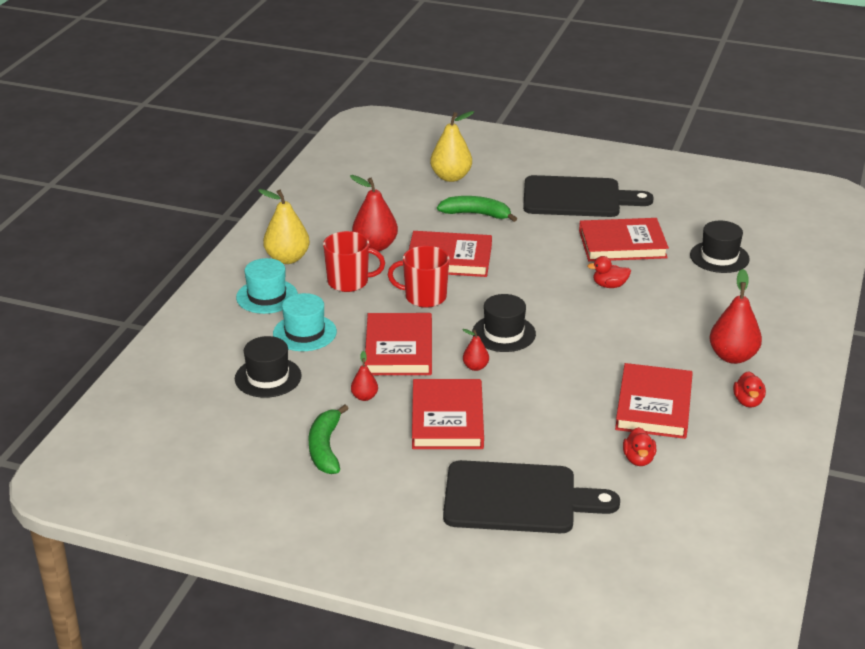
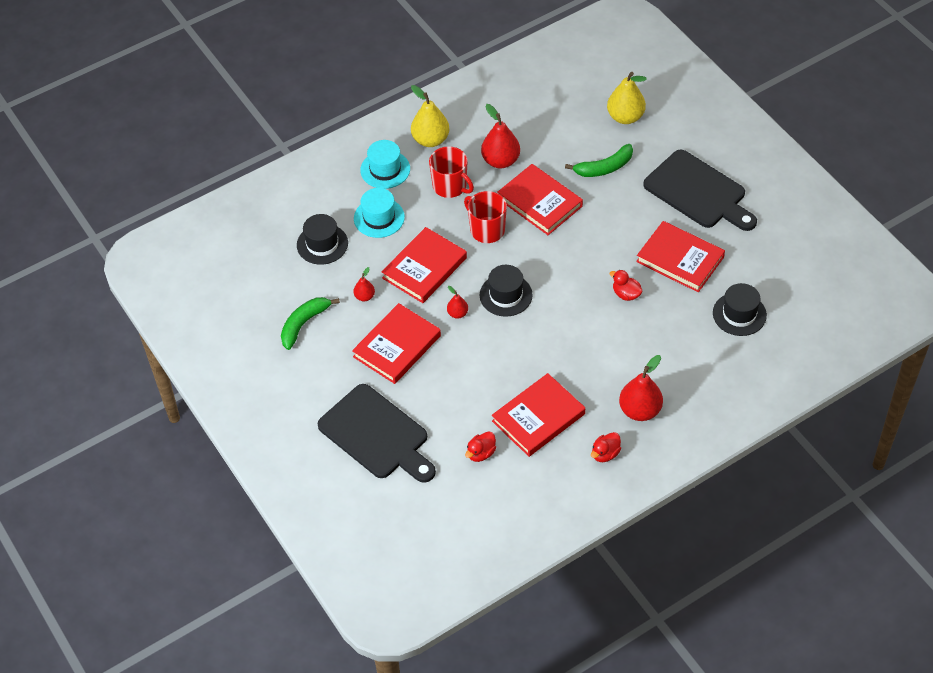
camera: 40 degrees right, 20 degrees up
(476, 214) = (604, 168): green banana -> green banana turned 105 degrees clockwise

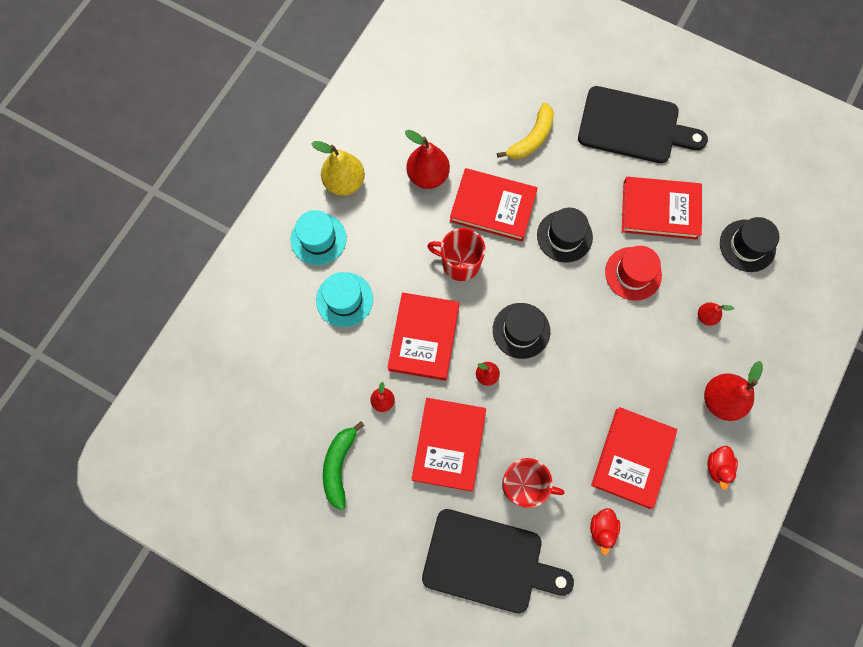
camera: 30 degrees left, 20 degrees up
(322, 244) = (304, 359): black hat -> black hat (564, 236)
(450, 186) = (395, 229): red mug -> red mug (524, 485)
(604, 168) = (531, 139): green banana -> yellow banana
(625, 117) = (518, 72): yellow pear -> none
(626, 294) = (633, 273): red duck -> red hat
(668, 348) = (706, 316): none -> red pear

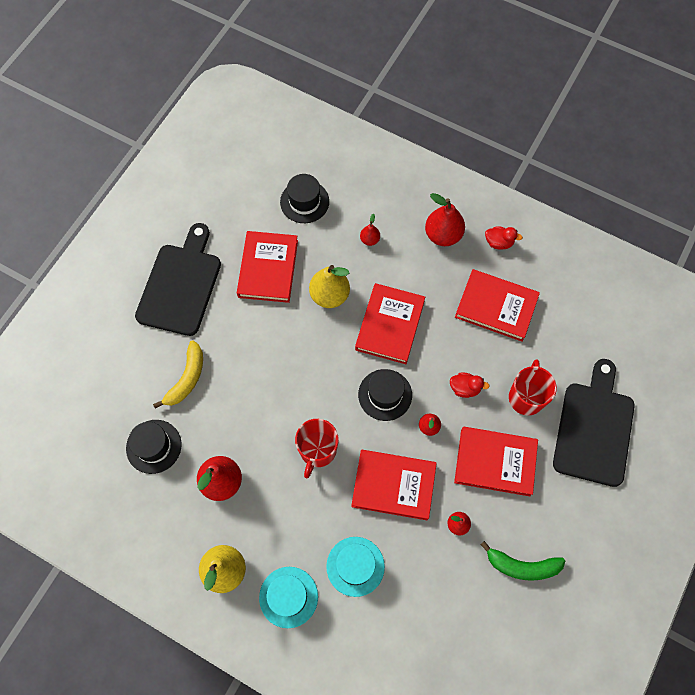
camera: 90 degrees left, 5 degrees down
(493, 207) = (259, 417): red book -> red book (390, 325)
(531, 139) = (187, 378): yellow banana -> yellow banana turned 75 degrees clockwise
(564, 236) = (292, 352): black hat -> black hat (153, 446)
(602, 529) = (557, 334): red duck -> red duck (465, 388)
(633, 273) = (329, 295): red hat -> yellow pear

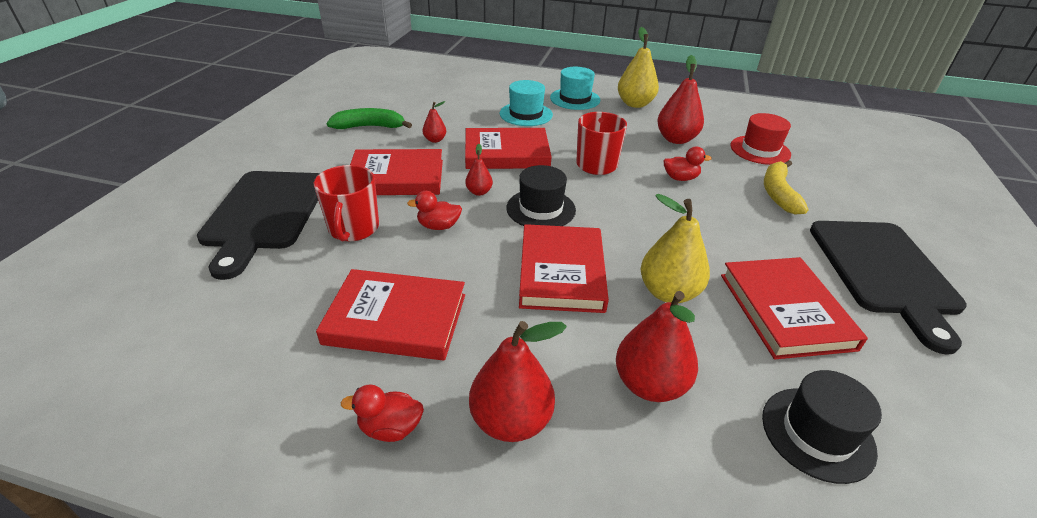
camera: 165 degrees right, 30 degrees down
(153, 446) = (760, 150): black hat -> red hat
(254, 415) = (680, 178): none -> red duck
(369, 240) = (650, 384): red pear -> red pear, size x1.93

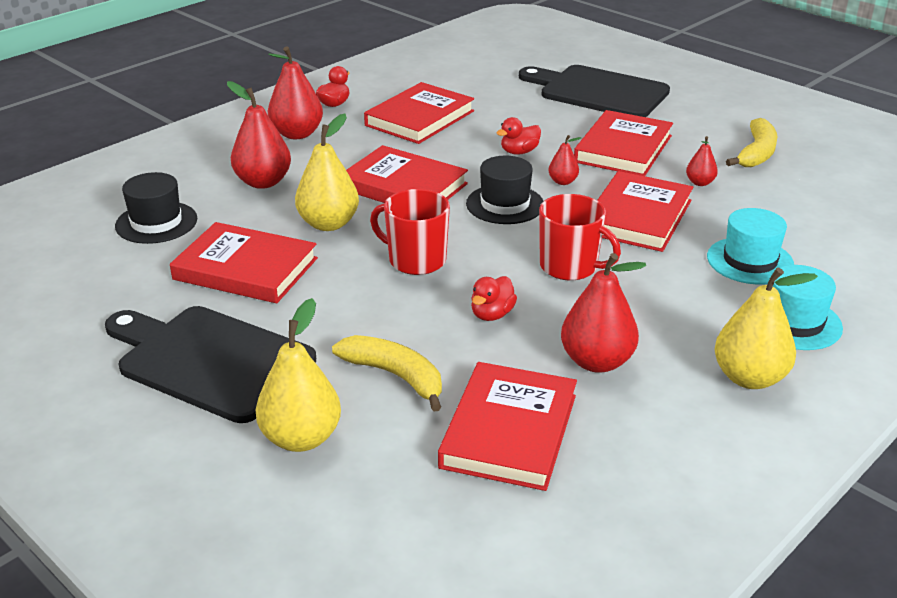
camera: 120 degrees right, 5 degrees down
(353, 229) = (546, 119): red mug -> red mug (415, 260)
(370, 127) = (756, 153): green banana -> yellow banana
(438, 226) = (519, 152): red duck -> red duck turned 150 degrees counterclockwise
(760, 150) = (509, 431): red hat -> red book
(866, 206) = (301, 438): none -> yellow pear

